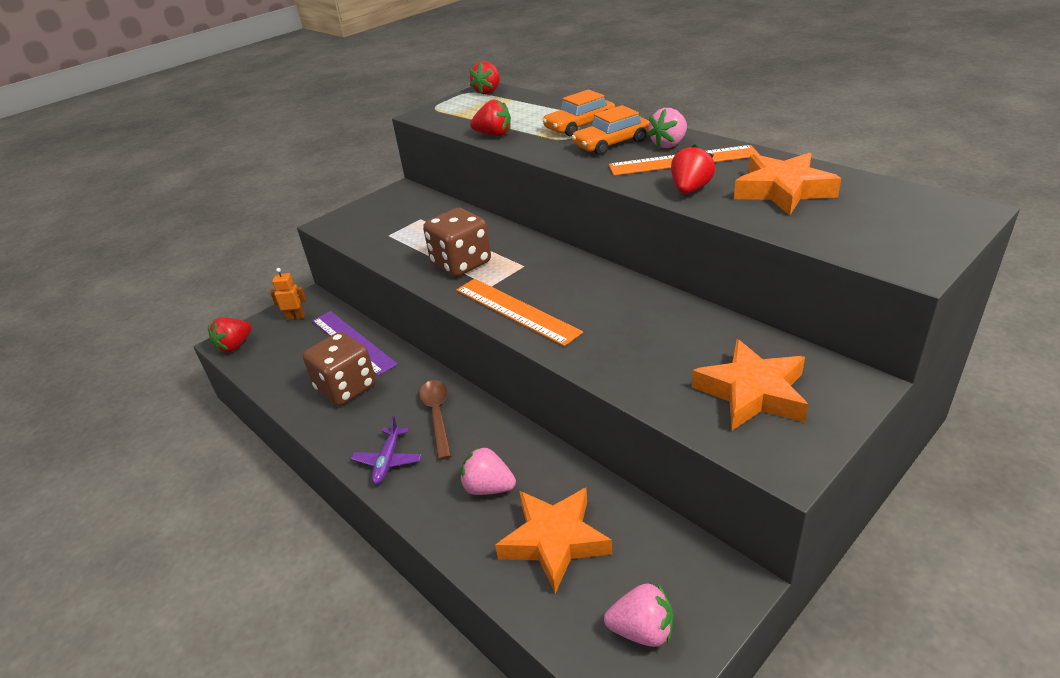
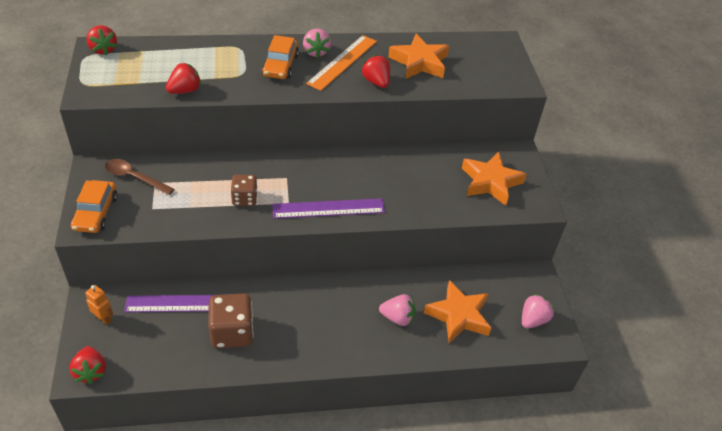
camera: 60 degrees left, 10 degrees up
(295, 317) = (104, 319): orange robot -> orange robot turned 90 degrees clockwise
(388, 461) = (328, 348): purple plane -> none
(437, 416) = (315, 305): brown spoon -> brown spoon (134, 177)
(461, 263) = (245, 199): brown dice -> brown dice, size x0.62
(488, 487) = (397, 318): pink strawberry -> pink strawberry turned 135 degrees counterclockwise
(516, 310) = (328, 208): orange ruler -> purple ruler
(579, 125) = (235, 58): orange car -> orange car (96, 212)

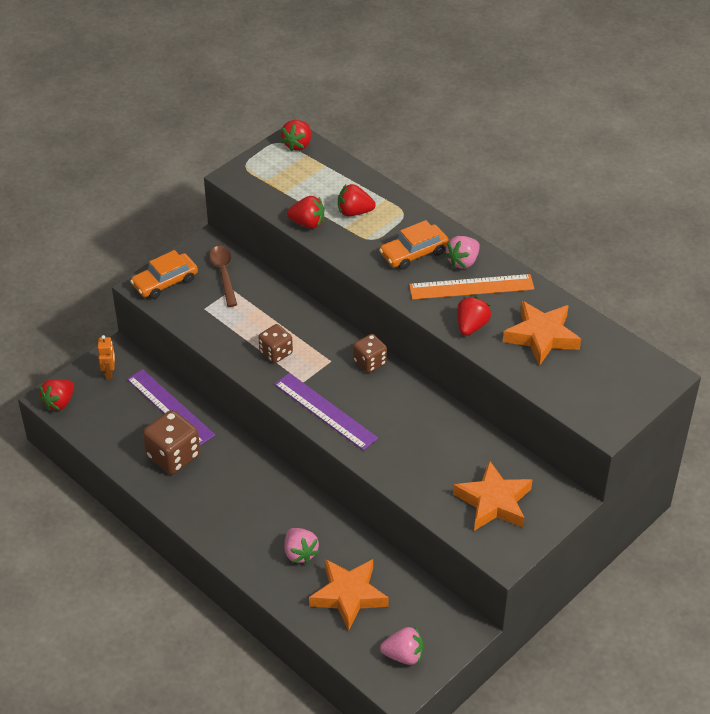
camera: 55 degrees right, 0 degrees up
(206, 65) = (354, 212): none -> red strawberry
(311, 161) = (370, 362): none -> brown dice

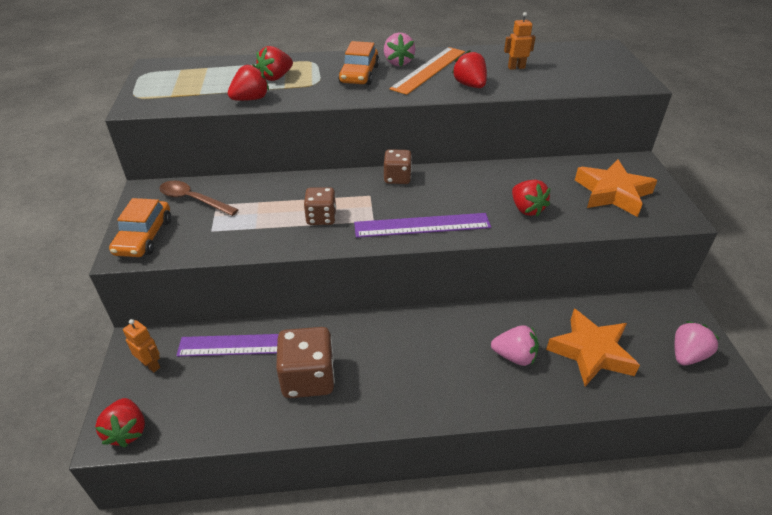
camera: 50 degrees left, 5 degrees down
(297, 144) = (163, 68): red strawberry -> red strawberry (526, 209)
(541, 336) = (516, 67): orange star -> orange robot

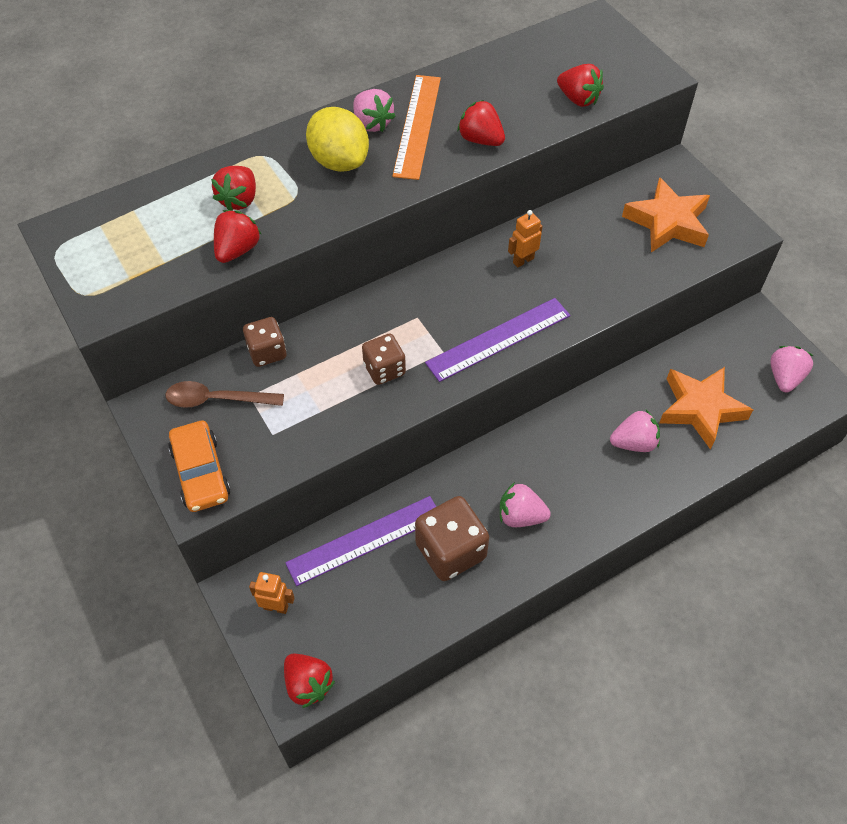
camera: 25 degrees left, 15 degrees up
(359, 74) = (339, 161): orange car -> yellow lemon
(382, 375) = (520, 516): none -> pink strawberry
(397, 178) = (432, 281): brown dice -> brown dice (267, 352)
(516, 67) = (515, 90): orange robot -> orange robot (523, 260)
(526, 209) = (593, 277): red strawberry -> red strawberry (578, 99)

